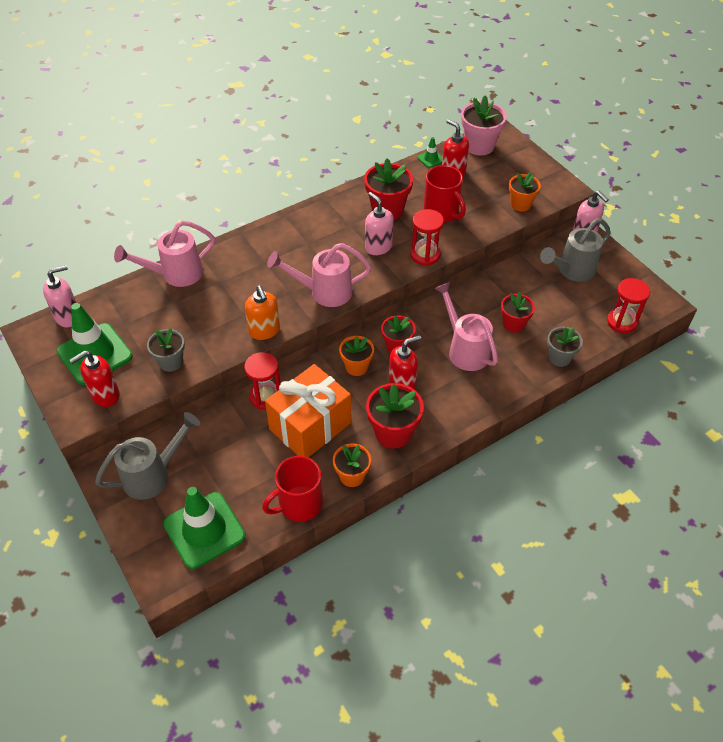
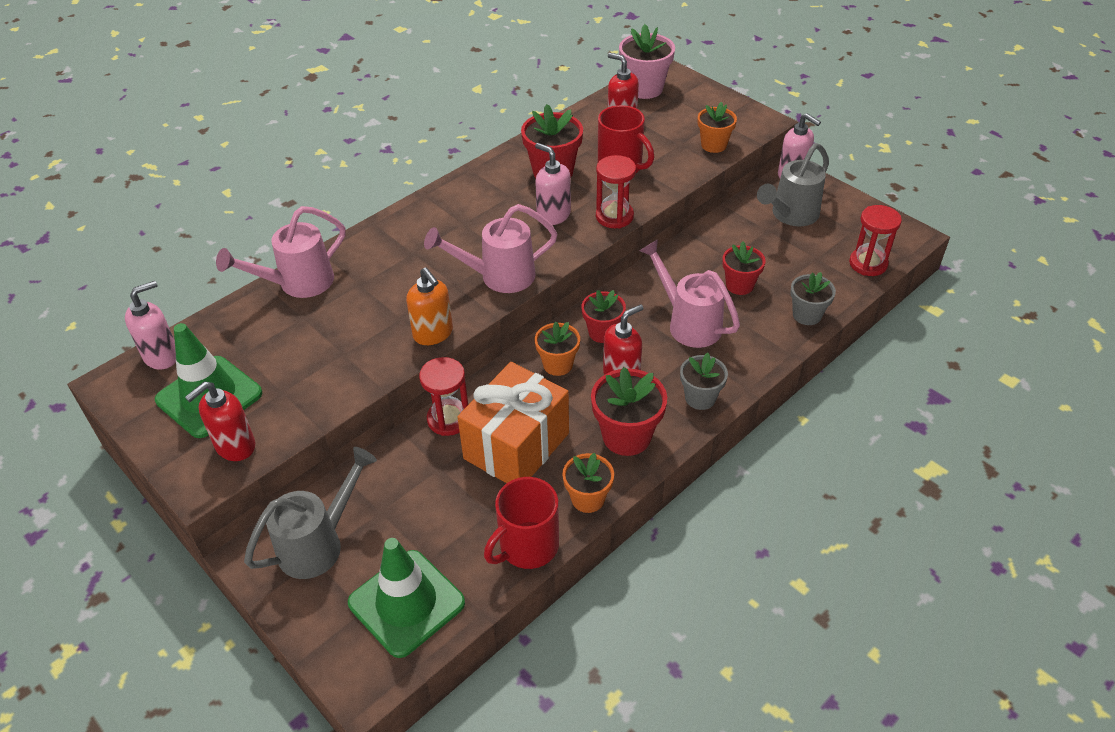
camera: 10 degrees left, 5 degrees down
(171, 362) = (316, 390): grey flower pot -> grey flower pot (700, 398)
(431, 159) = (590, 110): green traffic cone -> none

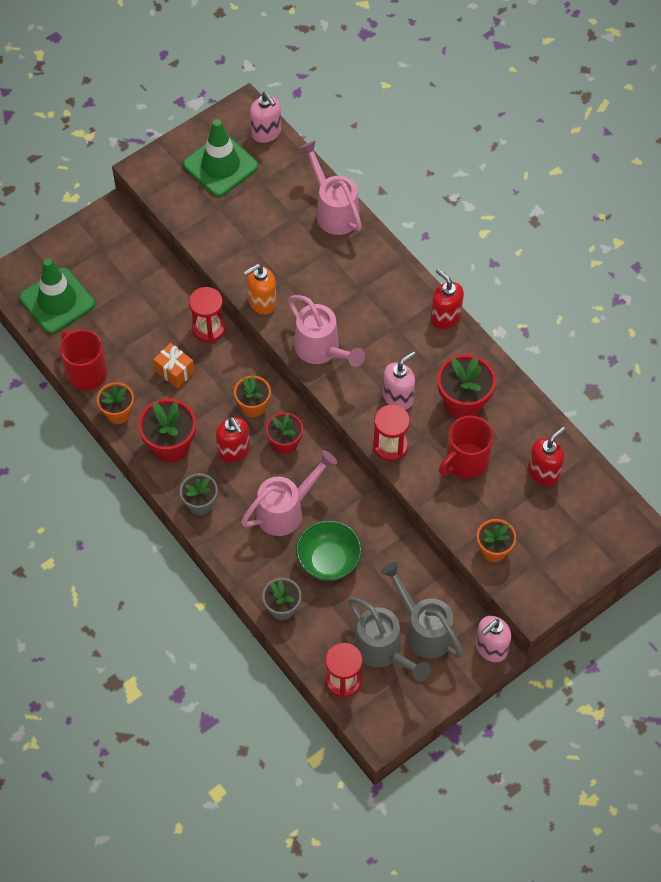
camera: 95 degrees right, 15 degrees up
(235, 446) = (172, 185): red soap dispenser -> red soap dispenser (445, 317)
(318, 543) = (113, 251): grey watering can -> grey watering can (383, 651)
(499, 277) = (321, 350): pink watering can -> pink watering can turned 150 degrees clockwise
(516, 446) = (175, 371): orange gift -> orange gift, size x0.48
(644, 88) = (604, 502): pink flower pot -> none
(739, 285) = (328, 561): red flower pot -> green bowl

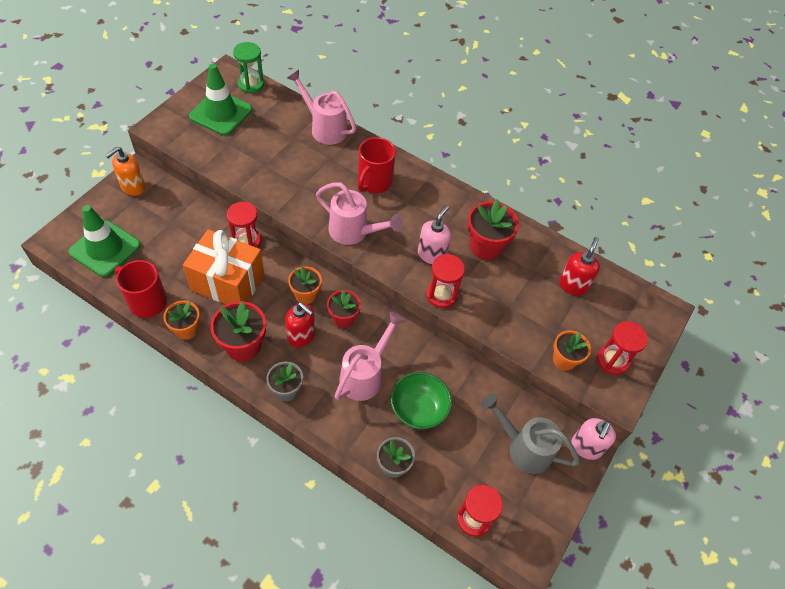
camera: 25 degrees left, 5 degrees down
(175, 371) = (228, 282): orange gift -> orange gift, size x2.10
(262, 302) = (290, 206): orange soap dispenser -> orange soap dispenser (133, 187)
(266, 133) = (251, 84): pink soap dispenser -> green hourglass
(383, 651) = (497, 479): grey watering can -> none
(445, 317) = (443, 186): red soap dispenser -> none
(465, 461) = (508, 292): red mug -> red mug (374, 182)
(547, 565) = (612, 360): none -> red hourglass

